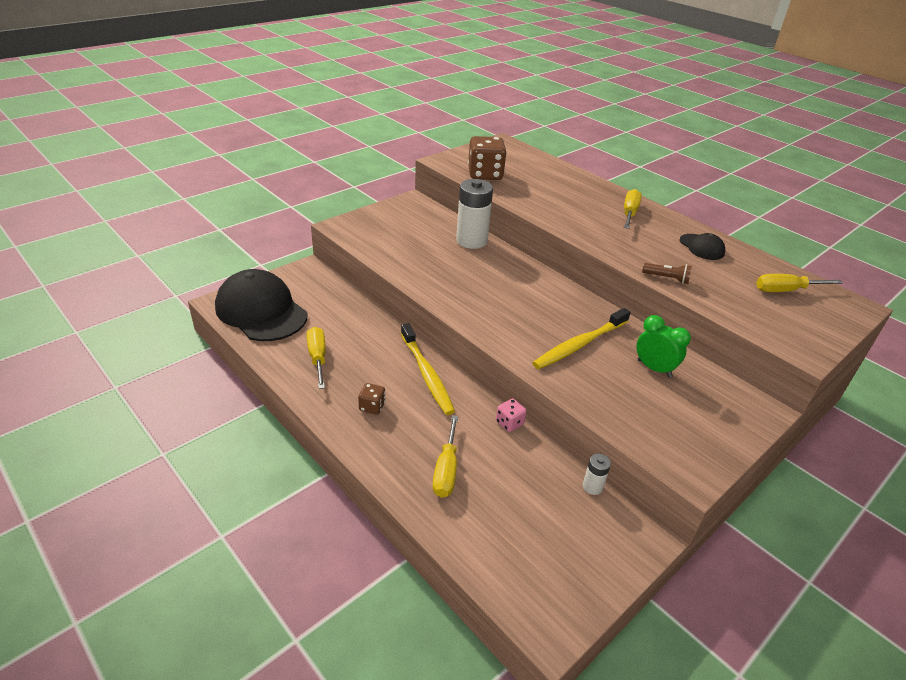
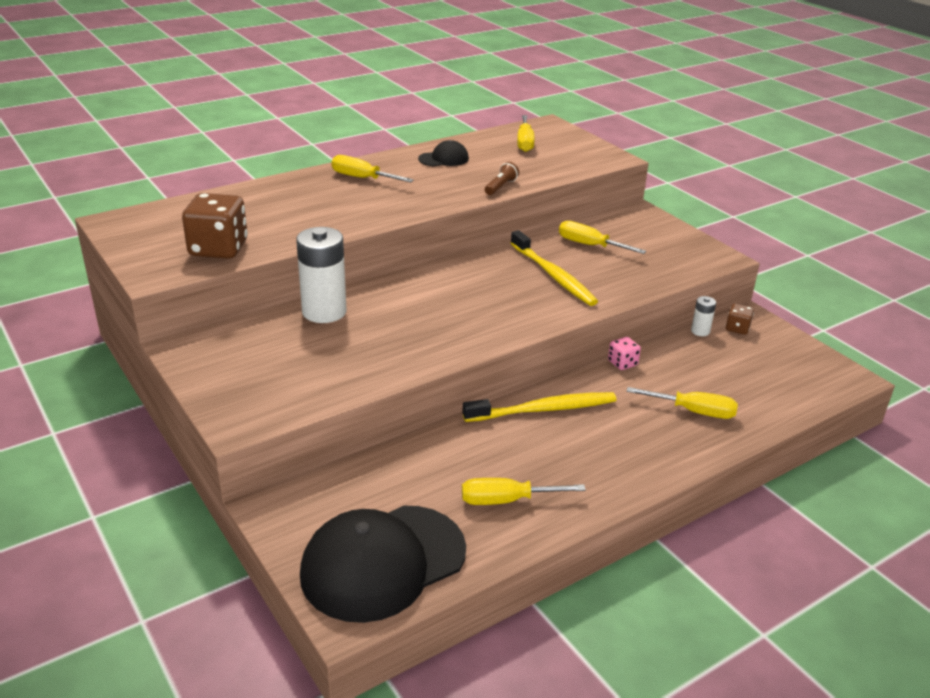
camera: 80 degrees left, 5 degrees down
(372, 406) = (602, 456): brown dice -> brown dice (737, 328)
(654, 368) = (590, 245): green clock -> yellow screwdriver

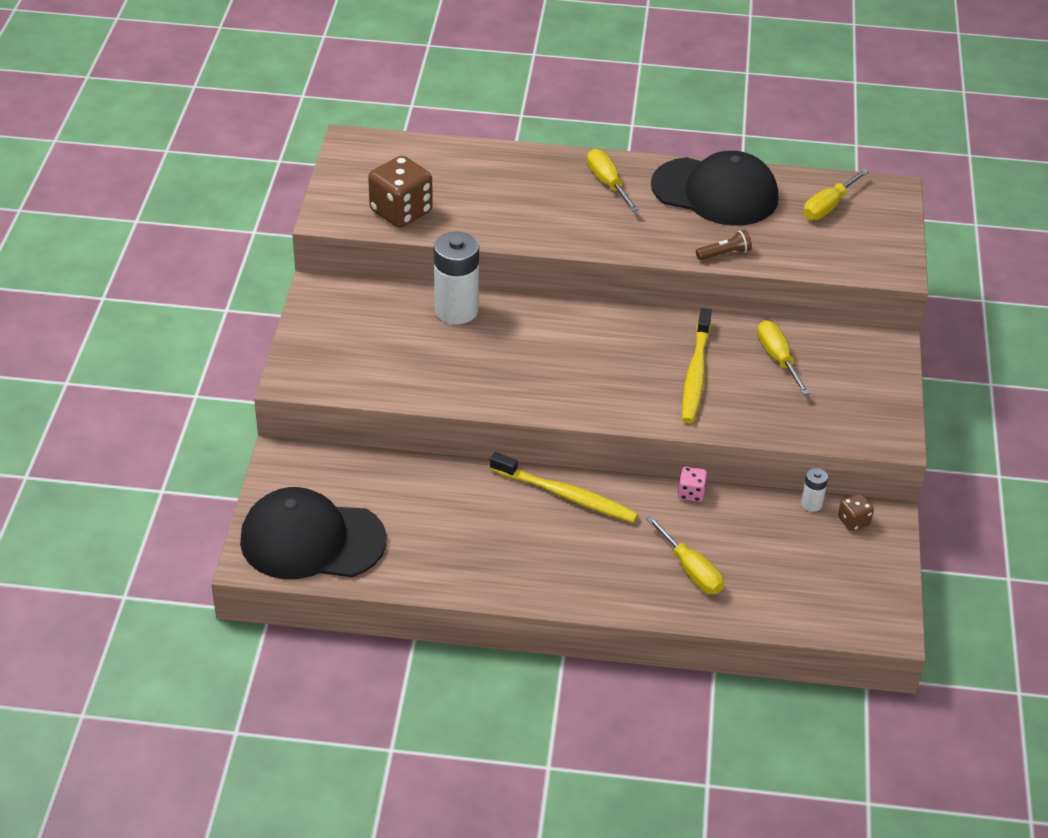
camera: 40 degrees right, 10 degrees up
(444, 159) = (715, 192): black cap -> black cap, size x2.16
(506, 500) = (445, 549): yellow screwdriver -> none

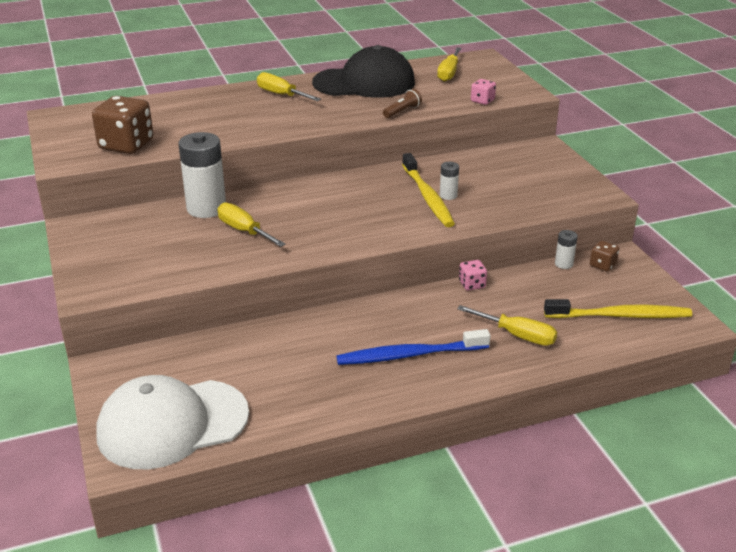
camera: 25 degrees left, 10 degrees down
(312, 540) = (172, 424): black cap -> white cap
(566, 495) = (376, 316): yellow toothbrush -> yellow toothbrush (620, 316)
(568, 551) = (409, 355): none -> blue toothbrush
(719, 379) = (448, 195): none -> white battery
(777, 358) = (477, 173): yellow screwdriver -> yellow screwdriver (244, 231)
(831, 266) = (482, 101): none -> pink dice

